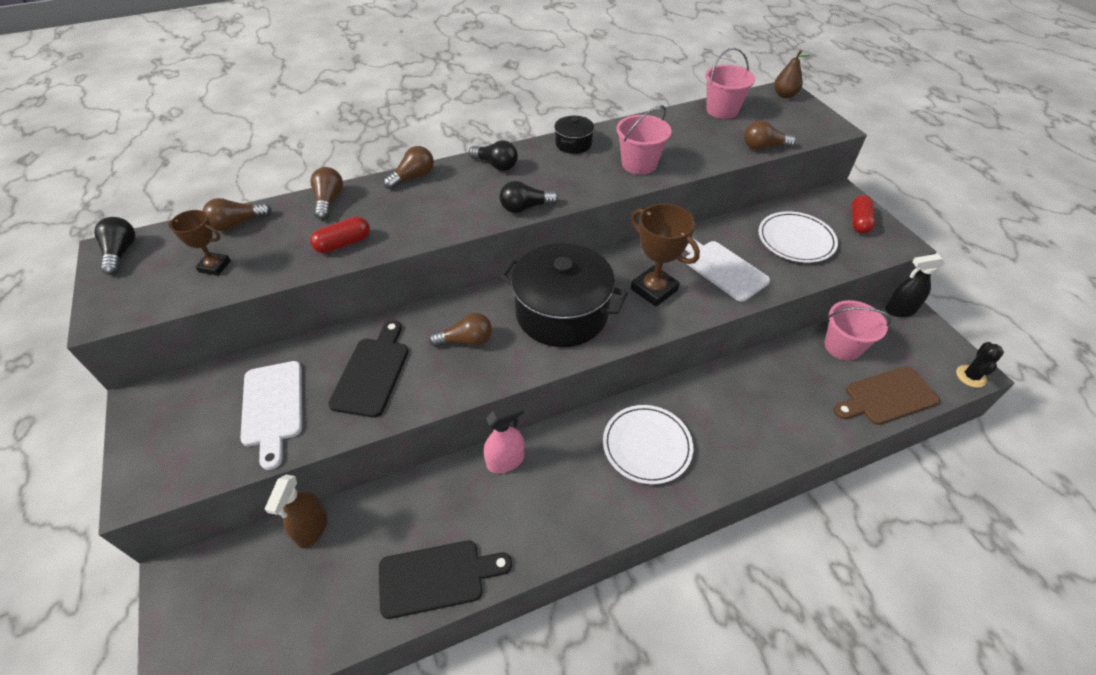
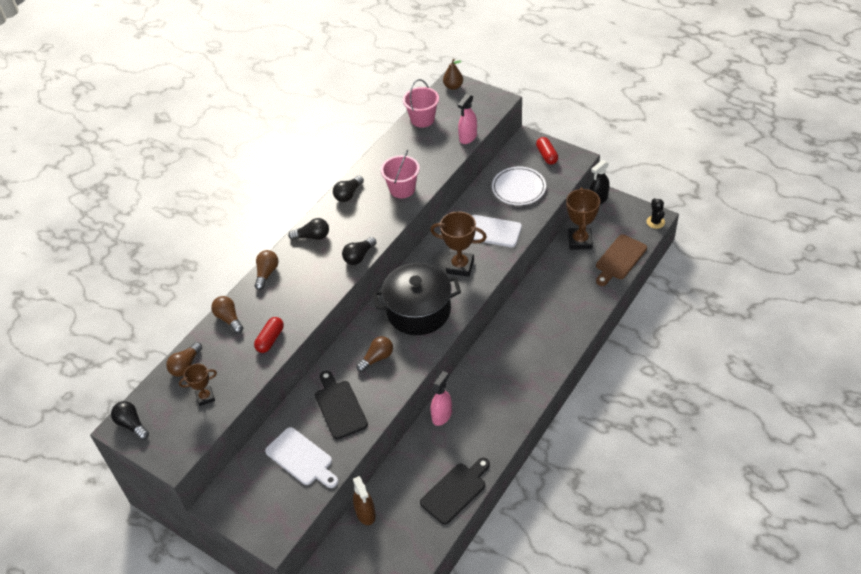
camera: 30 degrees left, 0 degrees up
(573, 144) = (348, 194): black pot -> black light bulb
(647, 445) = (512, 361): white plate -> none
(763, 147) = (468, 137): brown light bulb -> pink spray bottle
(842, 346) = (580, 241): pink bucket -> brown trophy

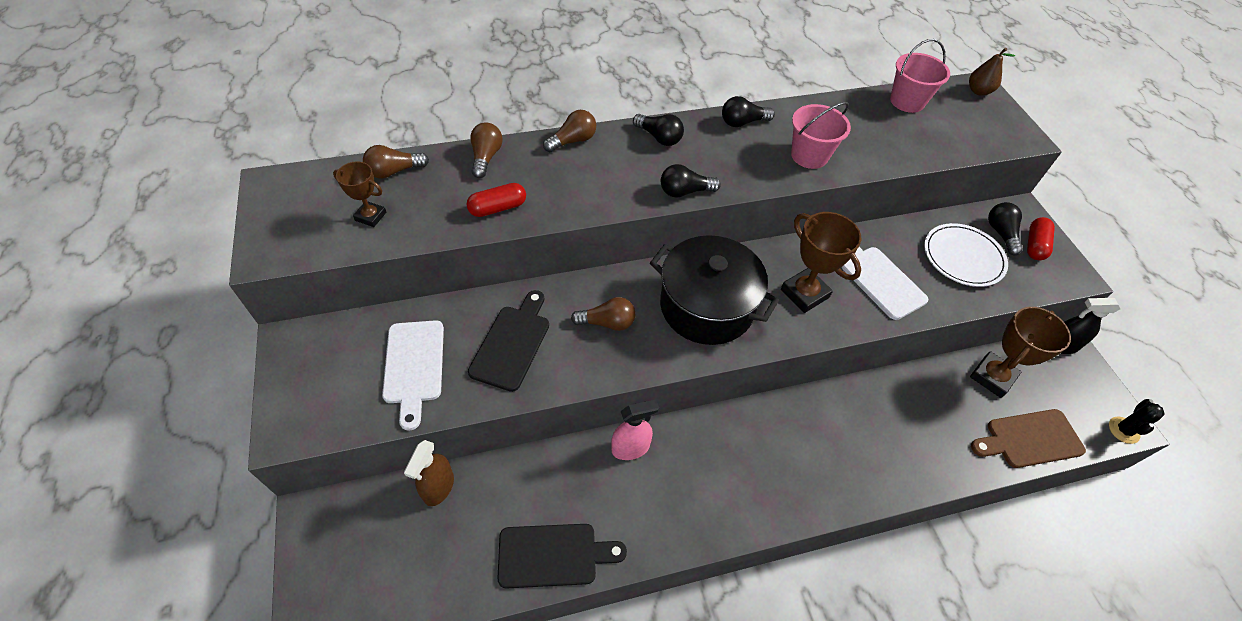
camera: 35 degrees right, 5 degrees up
(132, 424) = (281, 189): black light bulb -> black light bulb (1001, 233)
(468, 137) = (946, 152): pink spray bottle -> none

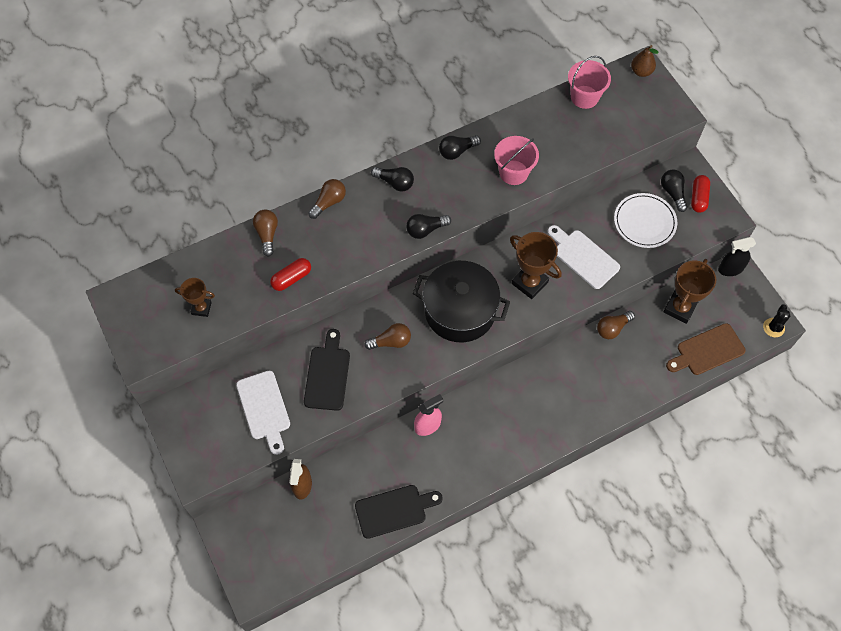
camera: 10 degrees left, 10 degrees up
(394, 171) = (202, 264): brown light bulb -> brown light bulb (612, 328)

